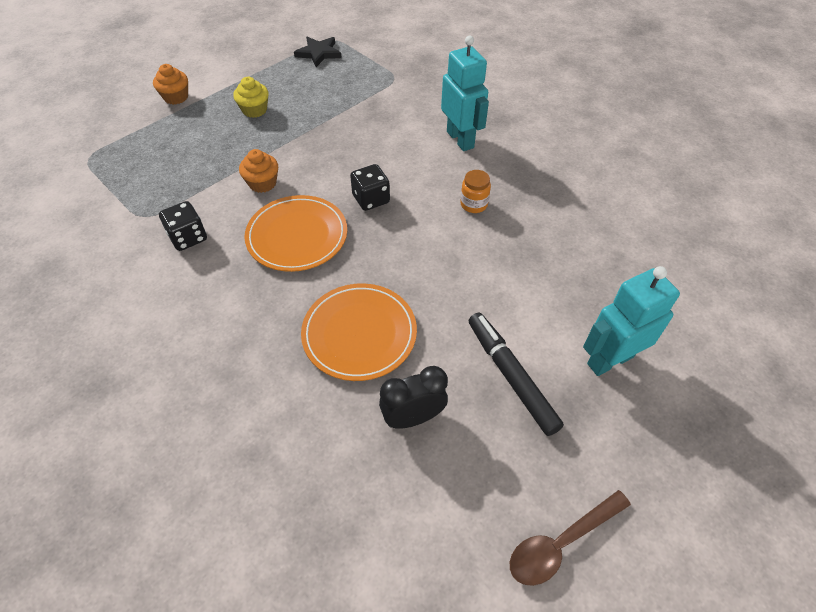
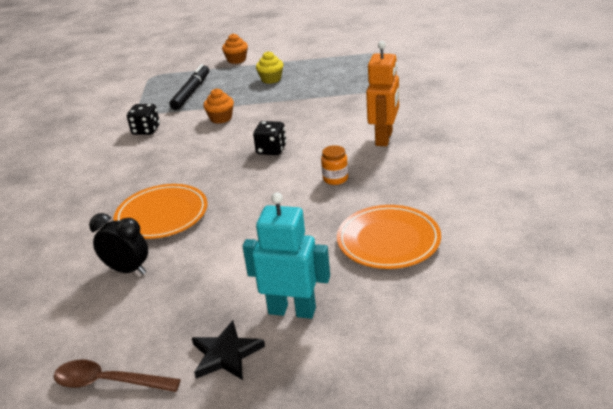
camera: 45 degrees right, 20 degrees down
(297, 236) = (201, 152): orange plate -> orange plate (388, 240)
(318, 53) = (357, 59): black star -> black star (226, 354)
(460, 139) = (384, 138): turquoise robot -> orange robot
(511, 376) = (213, 282): black marker -> black marker (191, 92)

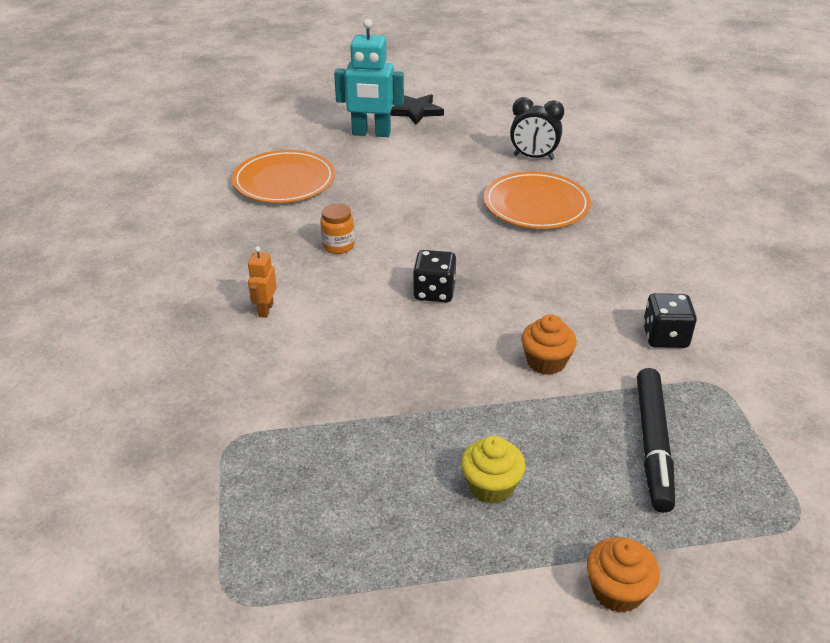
camera: 170 degrees right, 5 degrees up
(108, 382) = (494, 98): brown spoon -> none
(384, 138) = (265, 309): orange robot -> orange robot, size x0.50

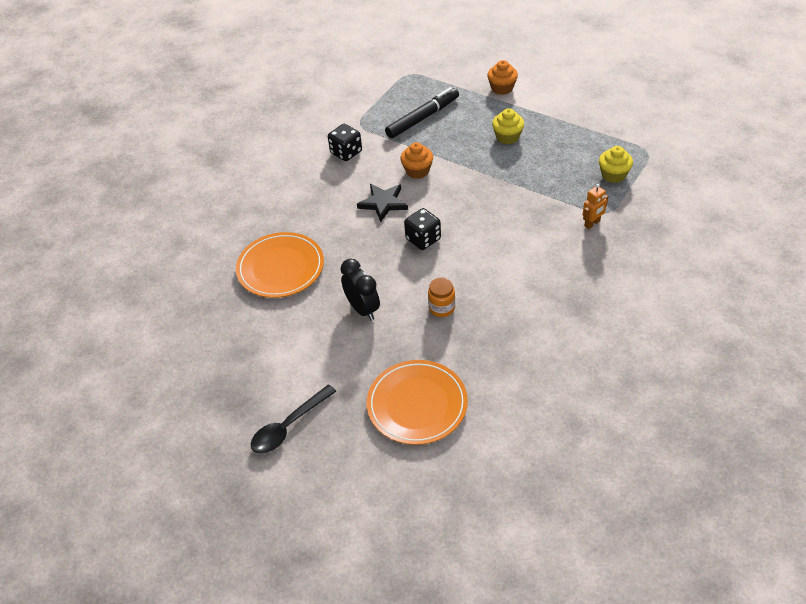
camera: 135 degrees left, 10 degrees up
(261, 511) = (613, 175): none -> yellow cupcake
(265, 309) = (531, 282): orange robot -> orange robot (592, 224)
(371, 133) = (288, 426): turquoise robot -> black spoon
(416, 111) = (216, 436): black star -> black star (383, 203)
(533, 157) = (216, 313): black clock -> black clock (363, 309)

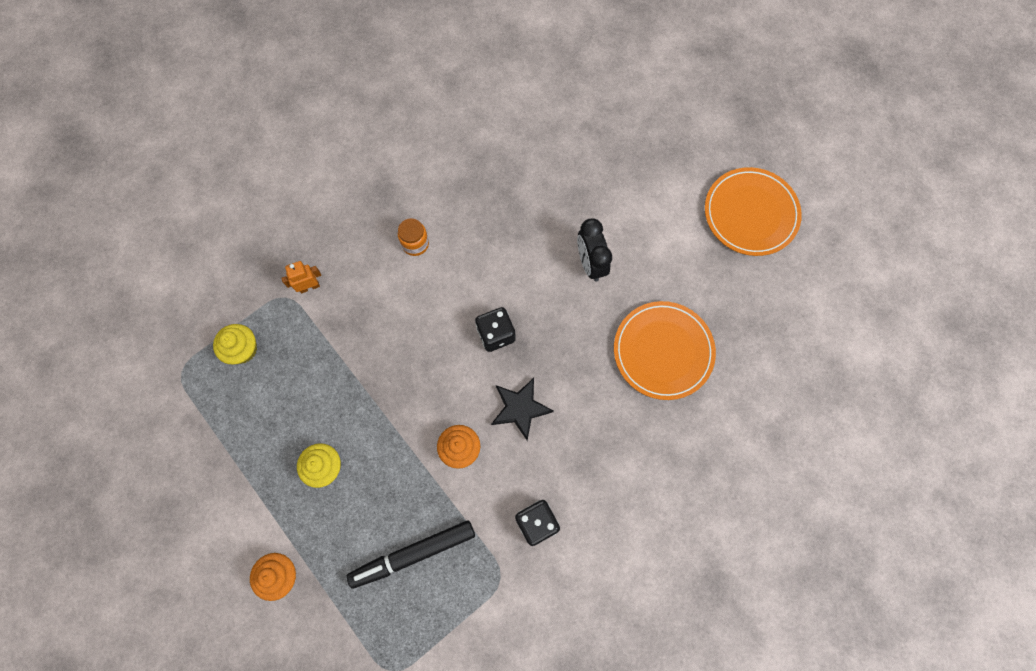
camera: 165 degrees left, 25 degrees up
(288, 426) = (693, 160): black spoon -> none
(417, 404) = (574, 143): orange plate -> orange plate (750, 213)
(442, 308) = (512, 236): orange jar -> orange jar (415, 244)

